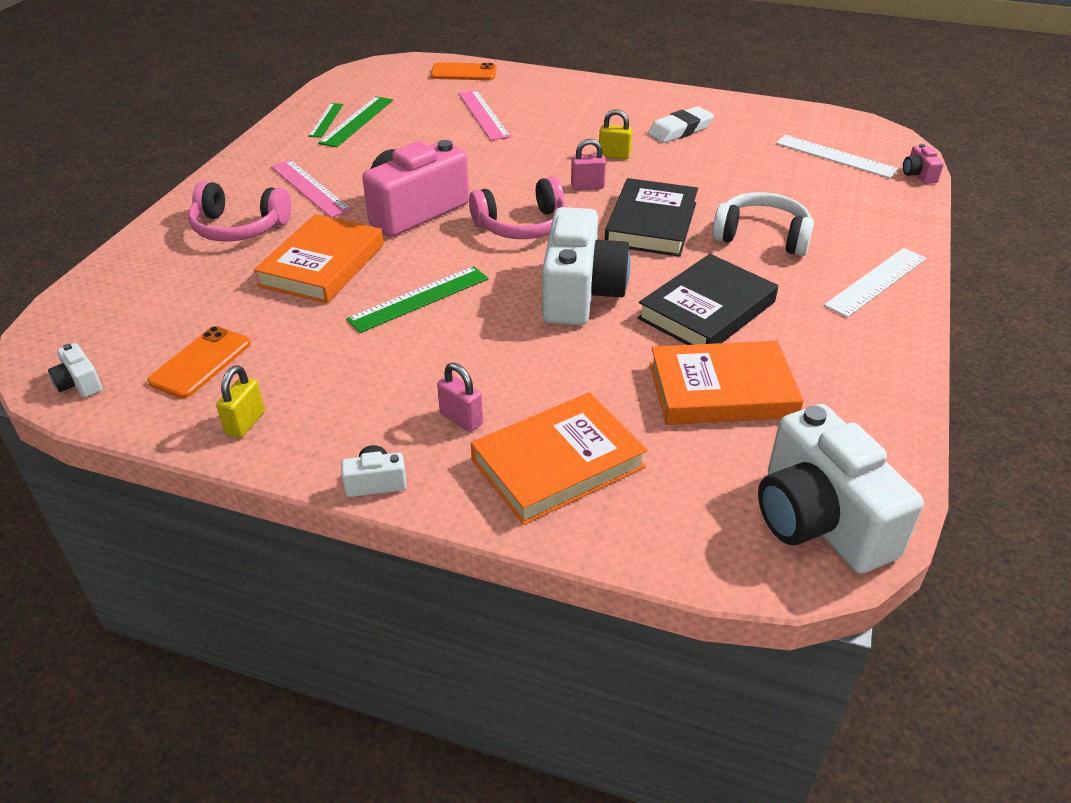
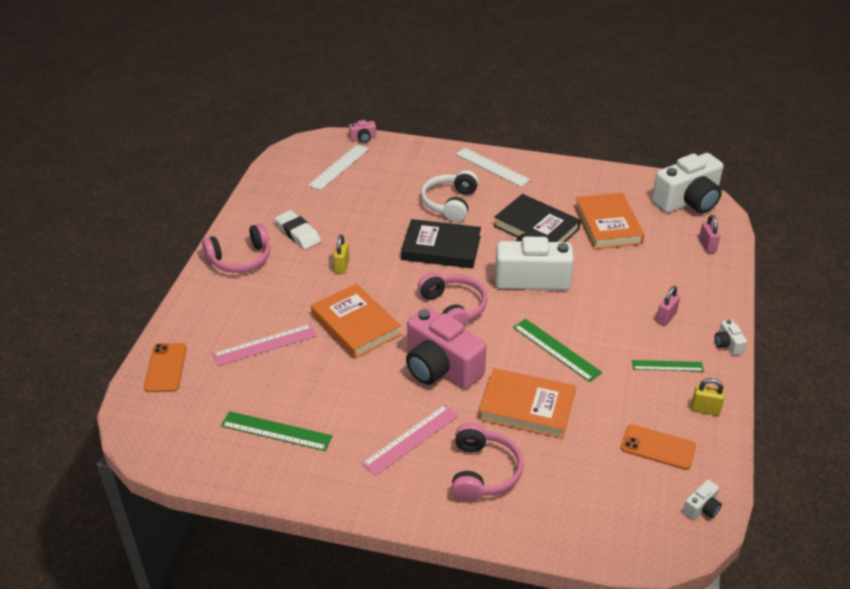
camera: 95 degrees left, 0 degrees up
(326, 120) = (273, 455): green ruler -> green ruler (667, 366)
(558, 463) = (686, 280): orange book -> orange book (356, 325)
(587, 186) = (392, 278): pink padlock -> pink padlock (707, 246)
(630, 100) = (240, 259): none -> pink headphones

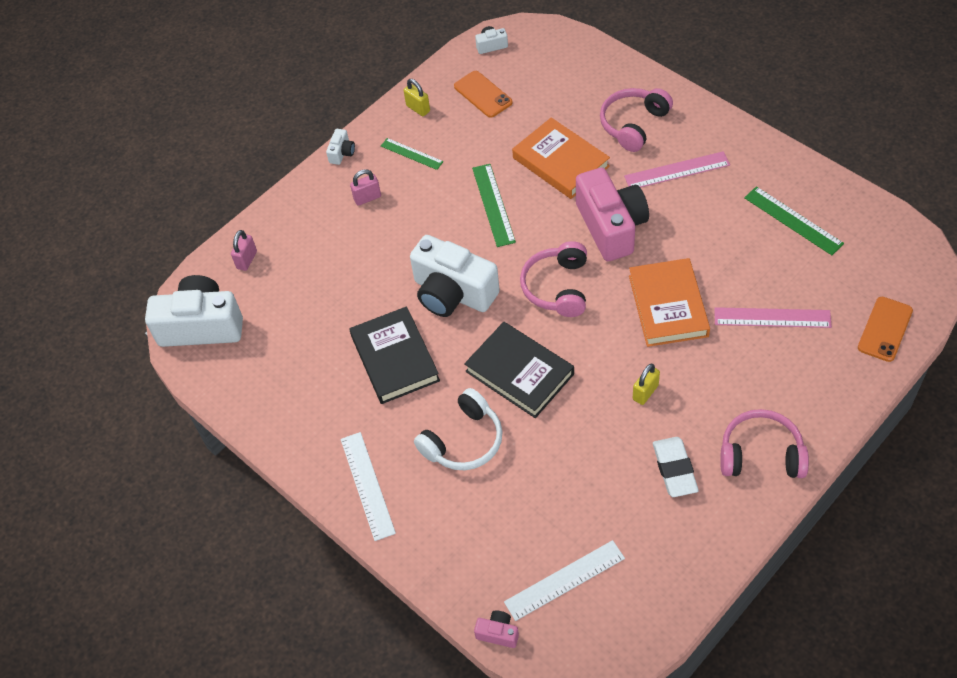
camera: 145 degrees left, 15 degrees up
(607, 225) = (317, 329): orange book -> none

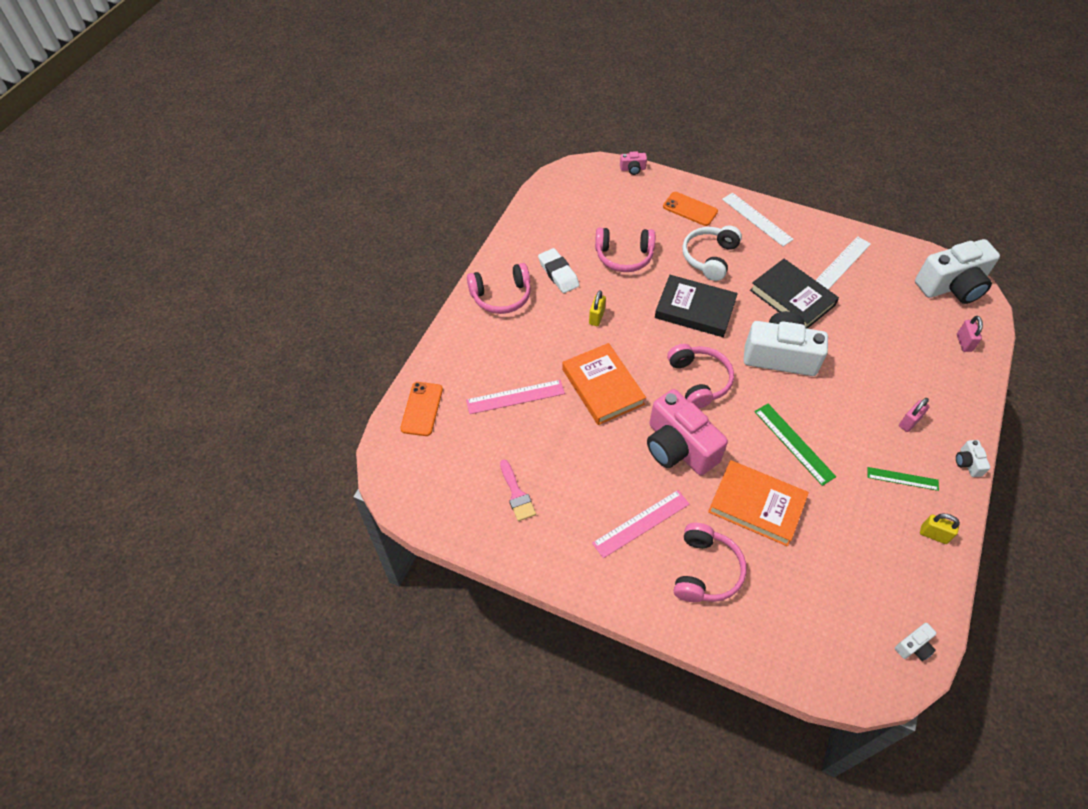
camera: 155 degrees right, 0 degrees up
(483, 94) = (880, 571): orange phone -> orange phone (690, 209)
(564, 580) = (605, 200): white ruler -> white ruler (841, 264)
(576, 473) = (624, 256): none -> pink headphones
(793, 220) = (516, 494): green ruler -> pink brush

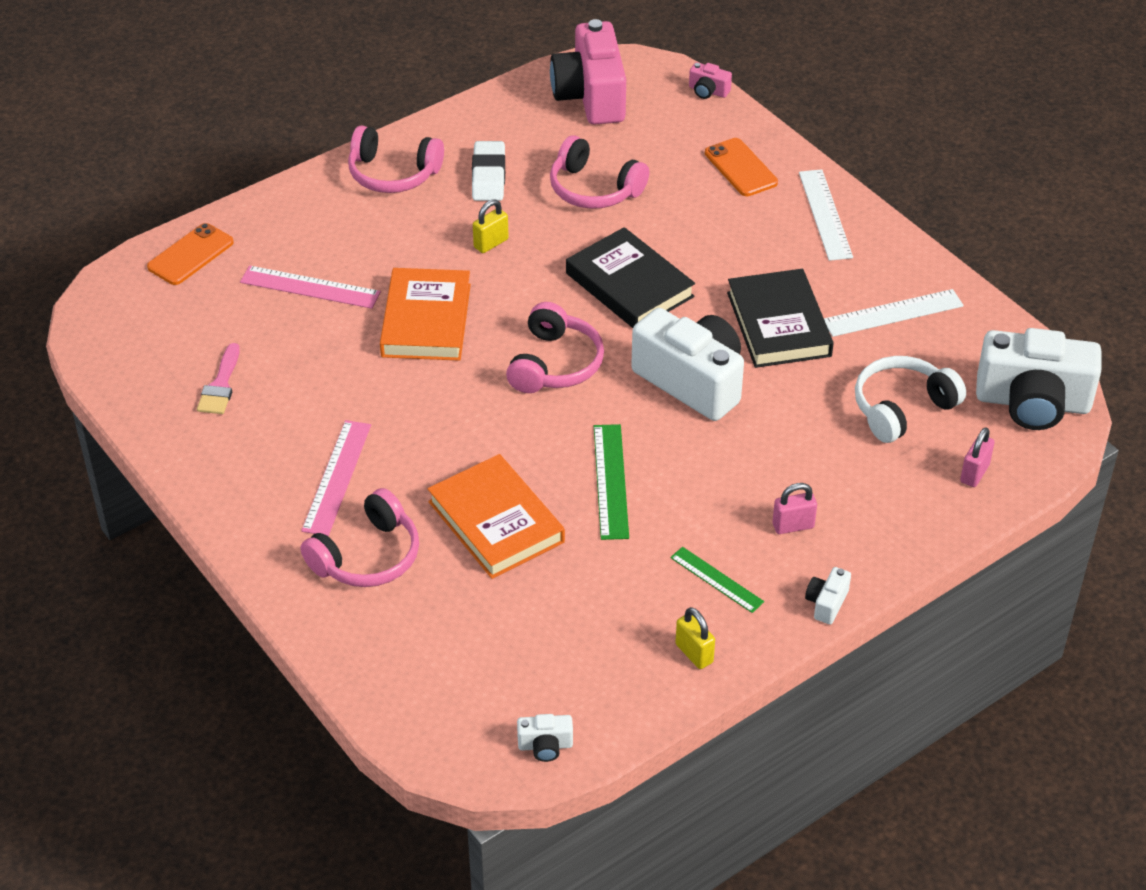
camera: 30 degrees right, 10 degrees down
(641, 523) = (337, 477): pink ruler -> pink ruler turned 75 degrees counterclockwise
(678, 447) = (458, 422): pink camera -> pink camera (591, 96)
(710, 258) = (710, 235): white headphones -> white headphones (902, 408)

